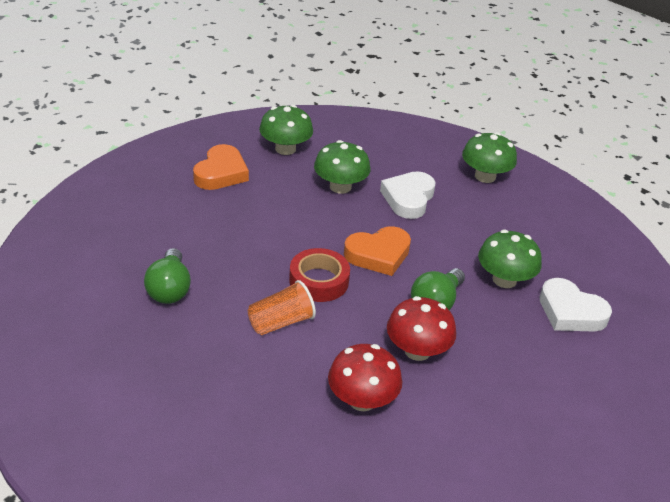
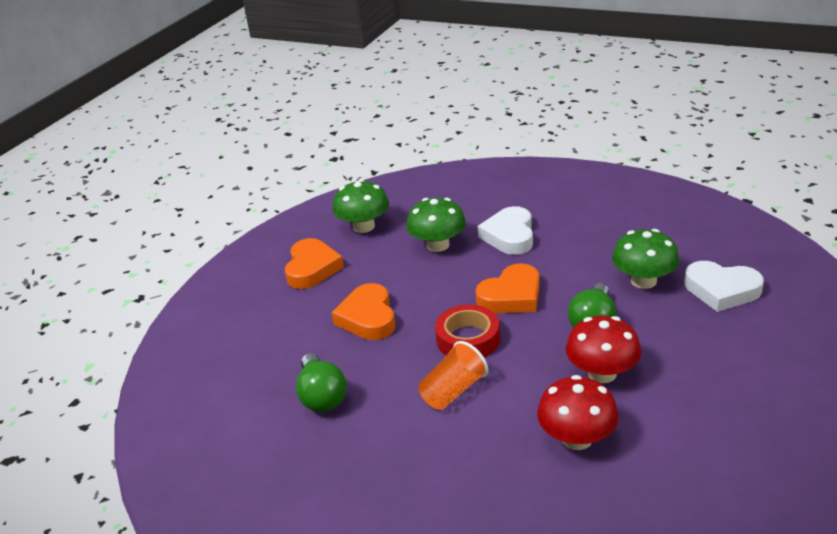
camera: 10 degrees left, 5 degrees down
(244, 233) = (368, 317): none -> orange heart
(485, 176) = (569, 194): green mushroom -> none

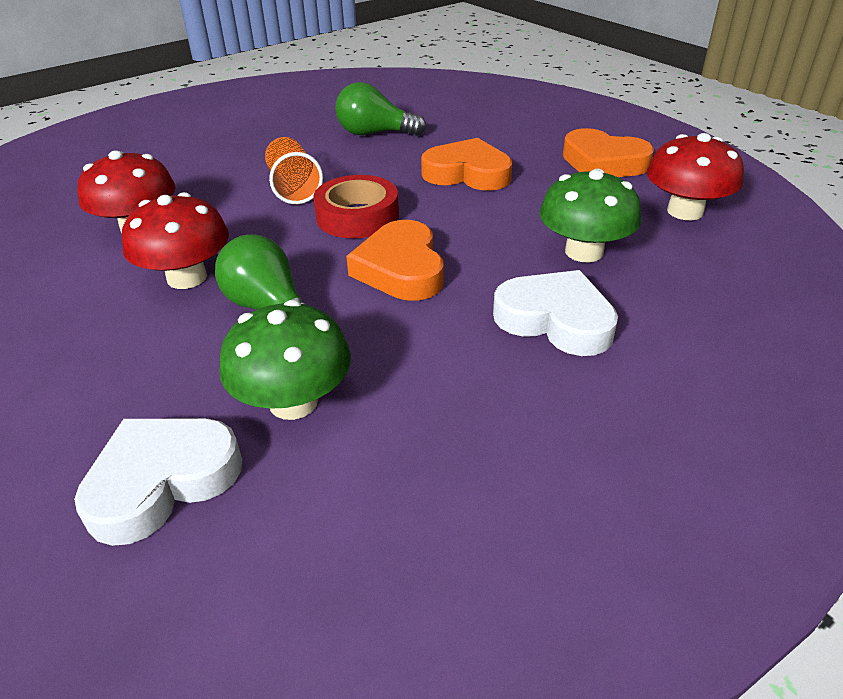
camera: 115 degrees right, 5 degrees up
(363, 226) = (685, 211): green mushroom -> red mushroom

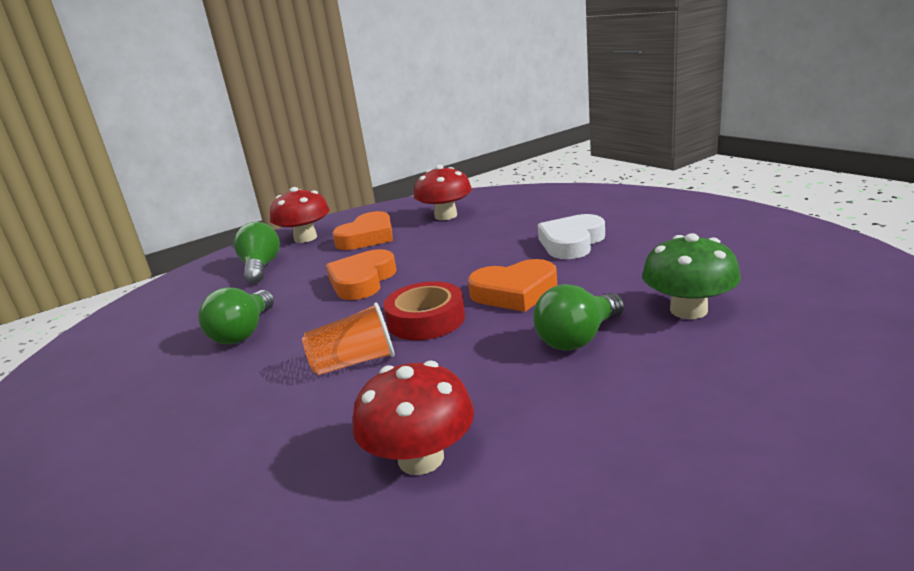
camera: 85 degrees left, 15 degrees down
(162, 481) = (797, 343): white heart -> none
(187, 277) = (533, 393): red mushroom -> red mushroom (305, 238)
(520, 117) = (261, 268): none -> green light bulb
(584, 252) = (492, 239): green mushroom -> none

